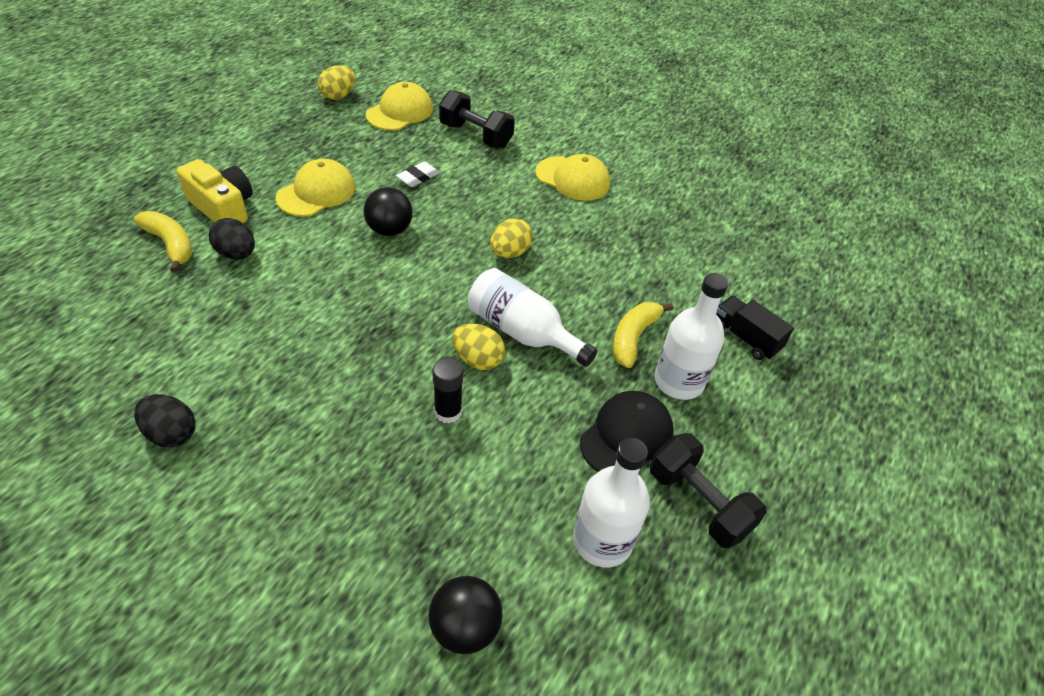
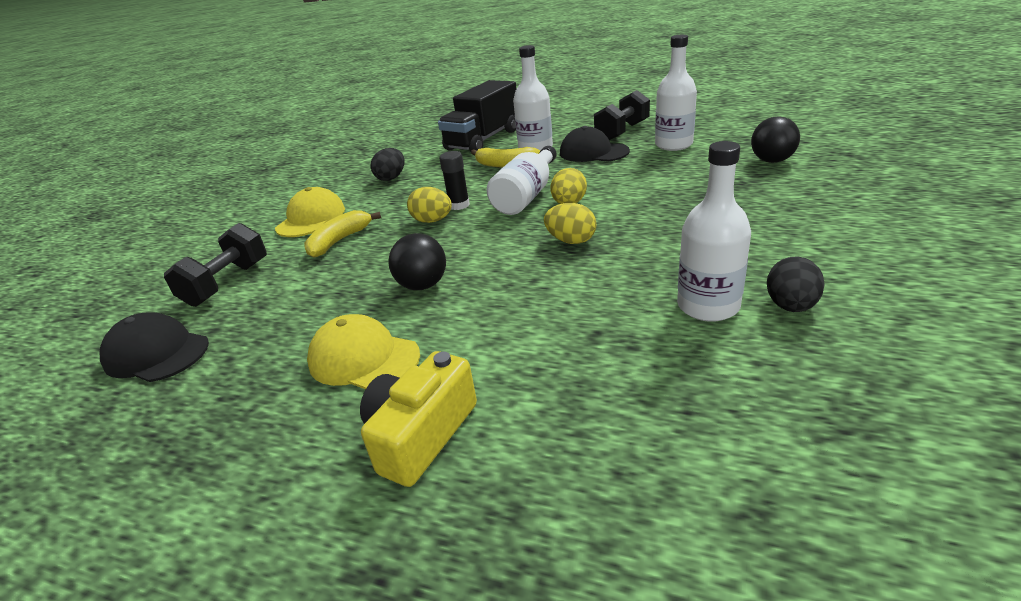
camera: 95 degrees left, 15 degrees down
(170, 244) = (529, 450): yellow banana -> yellow banana (339, 241)
(218, 381) = (708, 306): none -> white bottle
(236, 254) = (515, 376): black egg -> black egg (391, 178)
(338, 96) = (85, 431): yellow egg -> yellow egg (571, 241)
(400, 112) = (156, 353): yellow cap -> black cap
(418, 177) = (318, 296): white eraser -> none
(448, 412) = (629, 201): black glue stick -> black glue stick (459, 205)
(745, 338) = (483, 140): black truck -> black truck, size x1.86

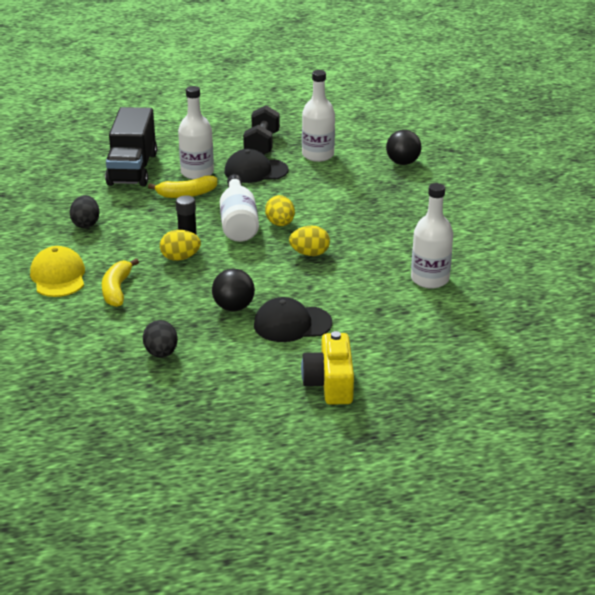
camera: 35 degrees left, 0 degrees up
(156, 353) = (83, 397): black cap -> black cap (292, 324)
(227, 283) = (62, 342): black dumbbell -> none
(363, 358) = (248, 359): yellow cap -> none
(790, 306) = (473, 269): black egg -> black egg (161, 353)

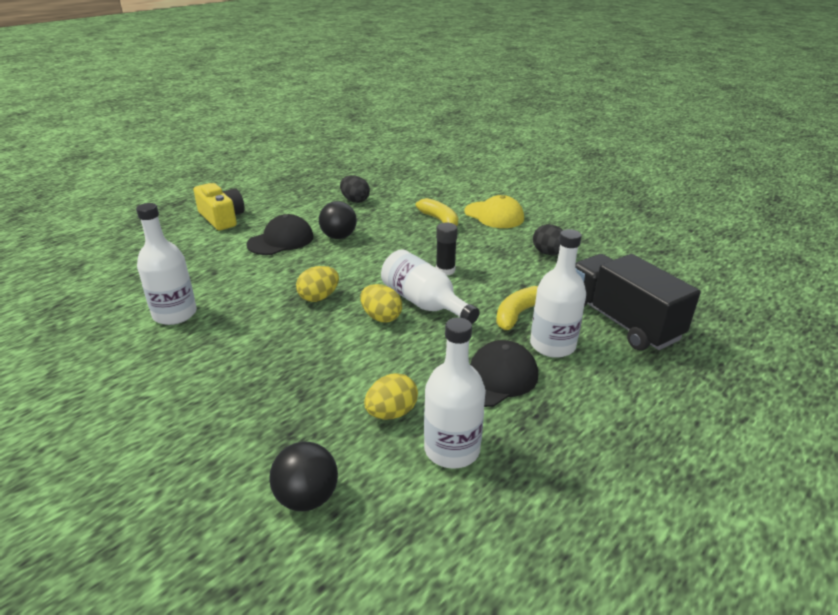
camera: 145 degrees right, 0 degrees up
(180, 258) = (429, 255): yellow egg -> yellow egg (391, 413)
(262, 145) = (550, 432): black dumbbell -> none

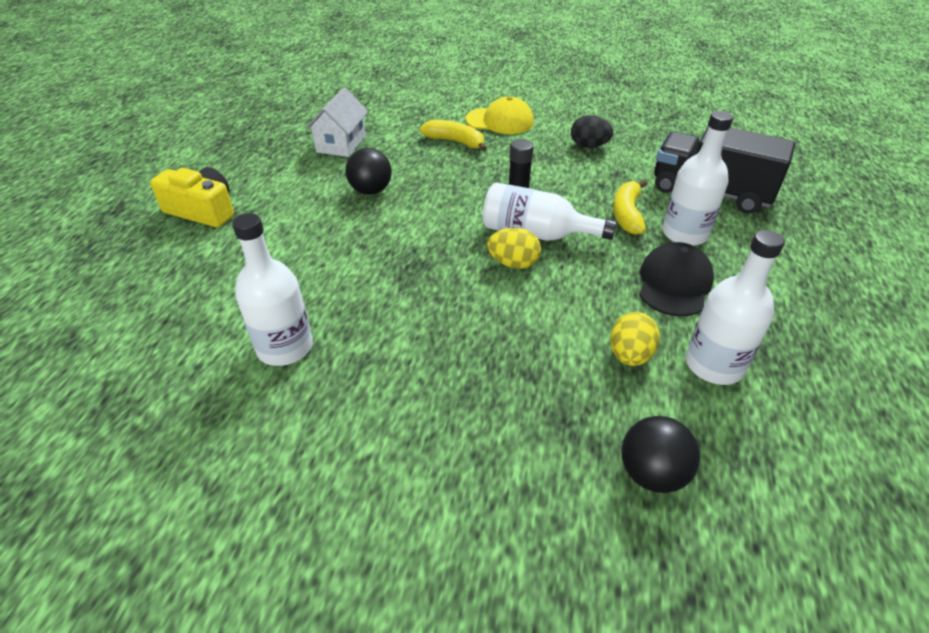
camera: 30 degrees left, 10 degrees up
(281, 240) = (310, 215): black cap -> none
(319, 297) = (427, 266): yellow egg -> none
(355, 200) = (341, 144): black egg -> white house

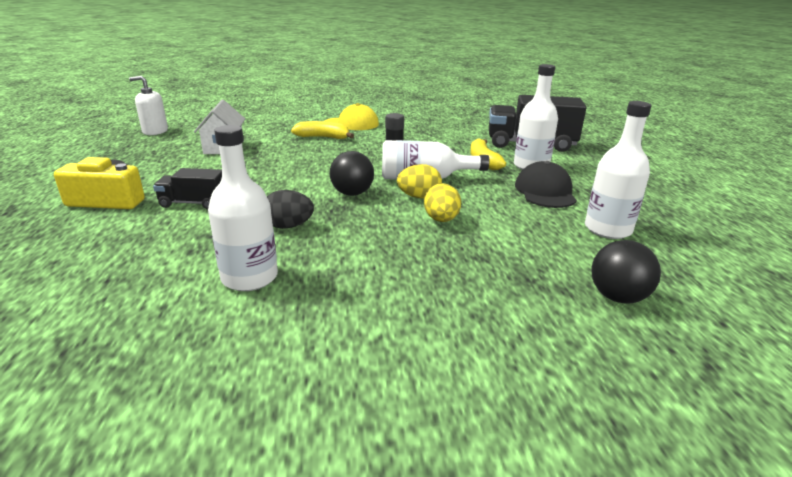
camera: 20 degrees left, 15 degrees down
(277, 229) = (193, 203): none -> black truck
(283, 107) = (155, 131): none -> white soap dispenser
(371, 191) = (269, 171): black ball -> black ball (352, 193)
(589, 146) = (428, 130): black egg -> black egg (288, 226)
(629, 355) = (546, 234): yellow egg -> yellow egg (441, 220)

